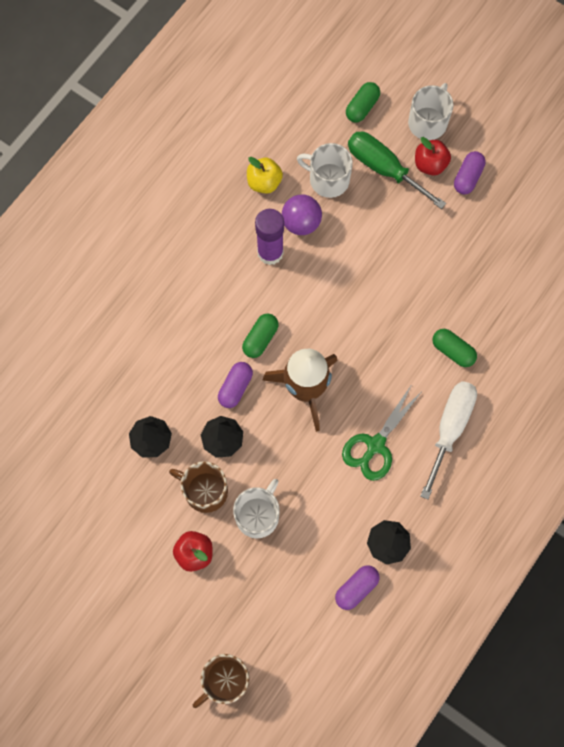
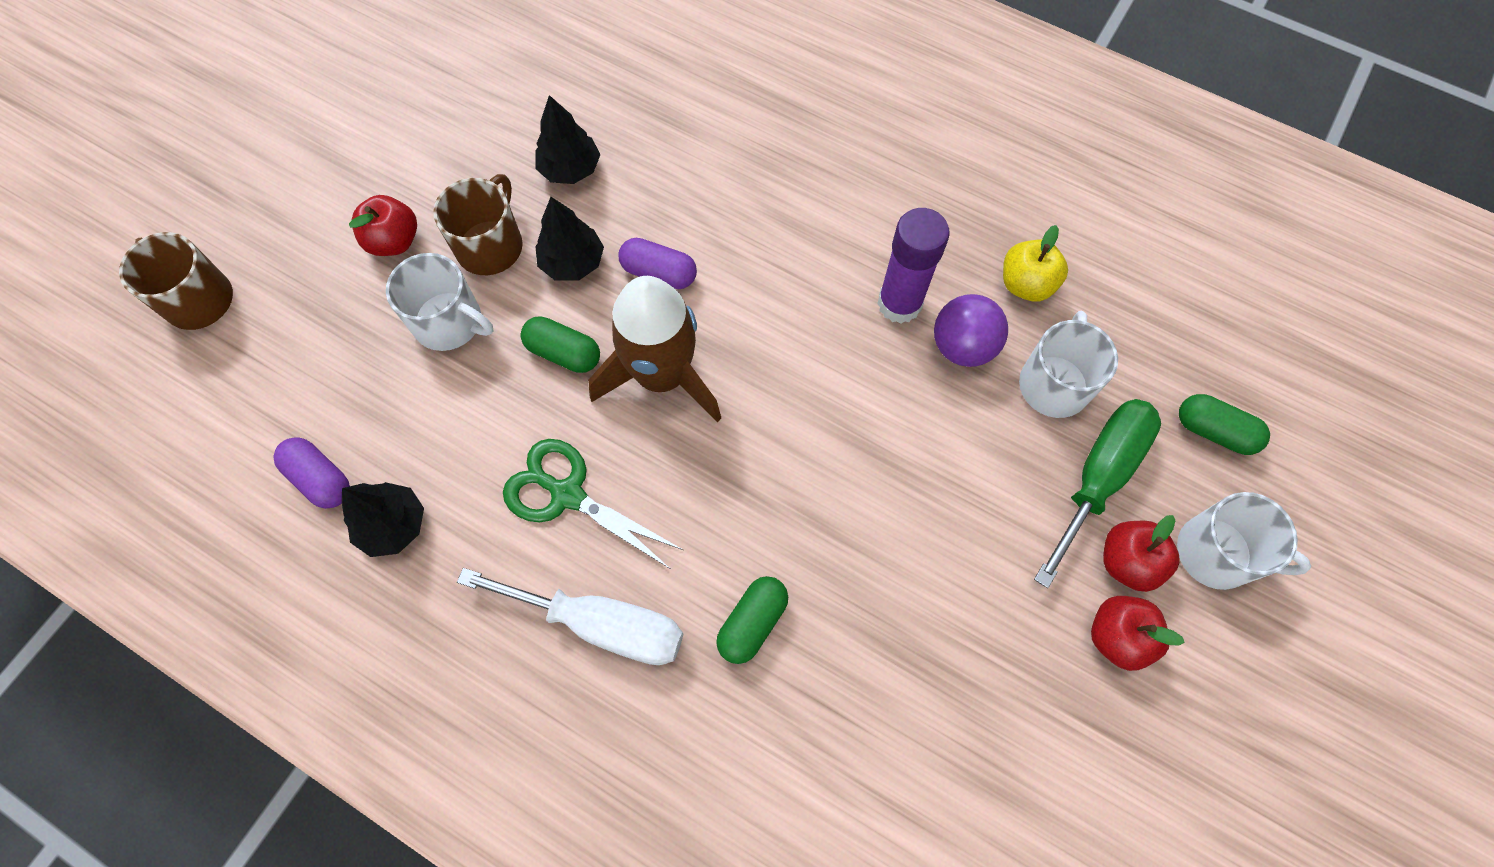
camera: 85 degrees right, 5 degrees down
(260, 339) = (745, 301): green capsule -> green capsule (563, 353)
(467, 177) = (1117, 637): purple capsule -> red apple

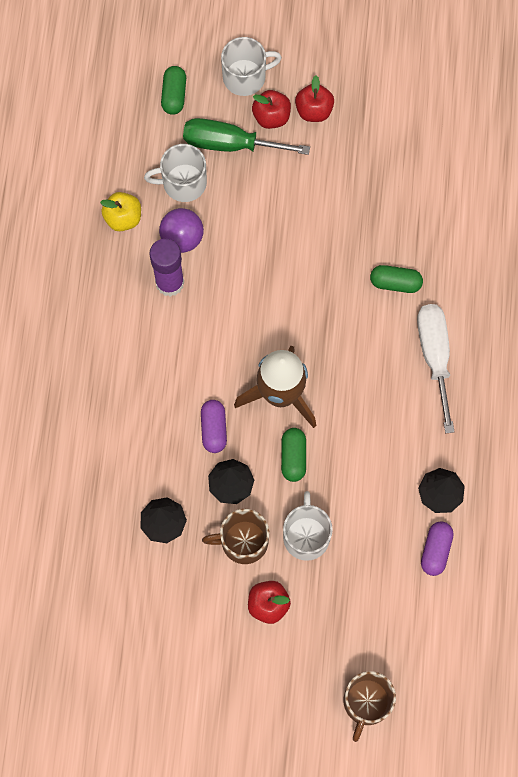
camera: 115 degrees left, 5 degrees up
(567, 494) = (376, 410): green scissors -> none
(1217, 553) = (245, 77): white mug -> white mug turned 75 degrees clockwise

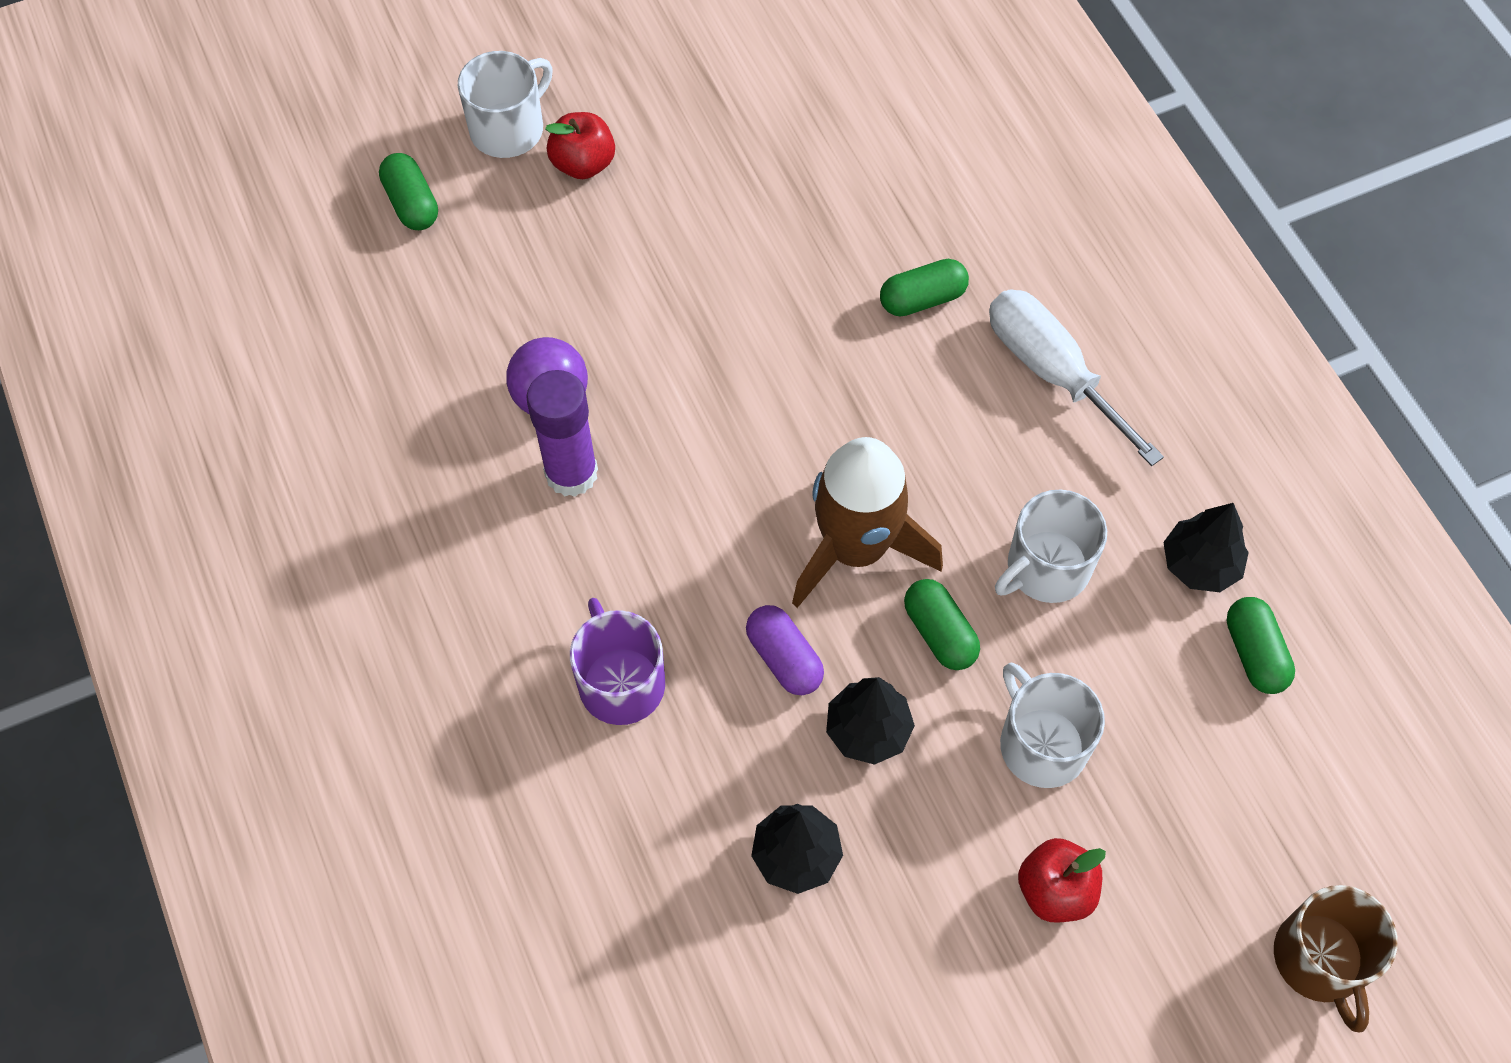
camera: 30 degrees left, 10 degrees down
(123, 218) = (436, 415): yellow apple -> none
(133, 399) = (621, 682): none -> purple mug
(183, 183) = (502, 318): white mug -> white mug (1046, 568)
(230, 144) = (543, 230): green screwdriver -> none
(243, 541) = (946, 811): brown mug -> none
(314, 111) = (642, 126): red apple -> none
(435, 550) = (1254, 653): purple capsule -> green capsule

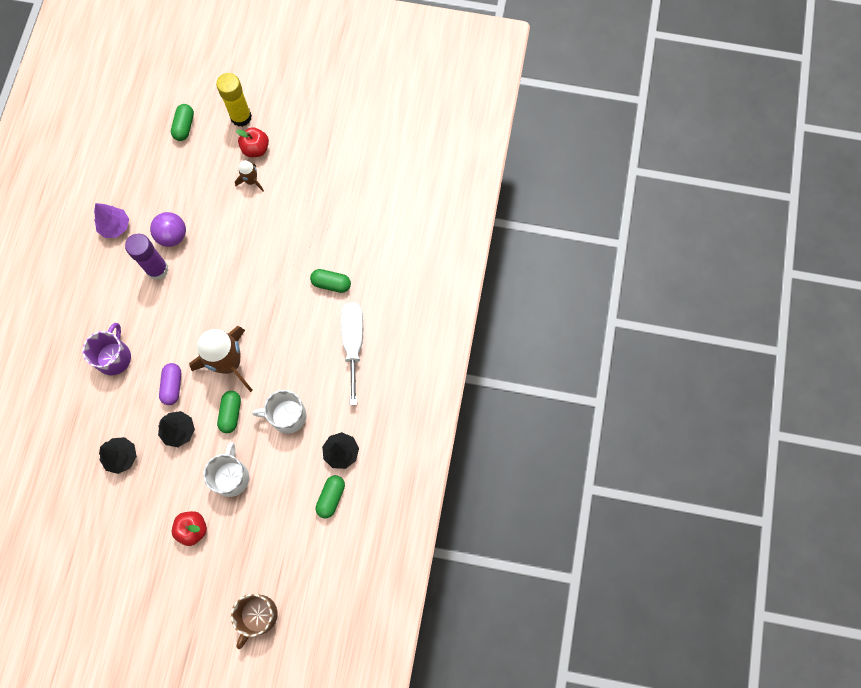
camera: 35 degrees right, 10 degrees up
(419, 450) = (115, 226): none -> purple tree
(509, 129) = (241, 117): white mug -> yellow glue stick
(622, 219) = (251, 181): none -> brown rocket

